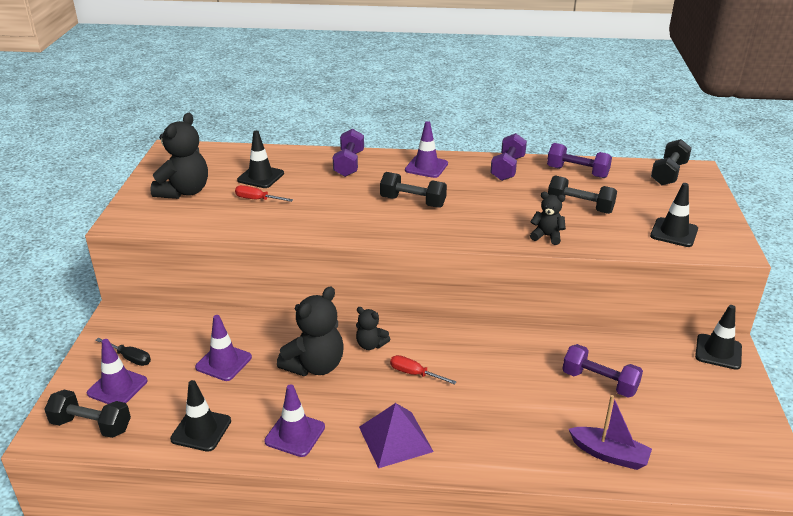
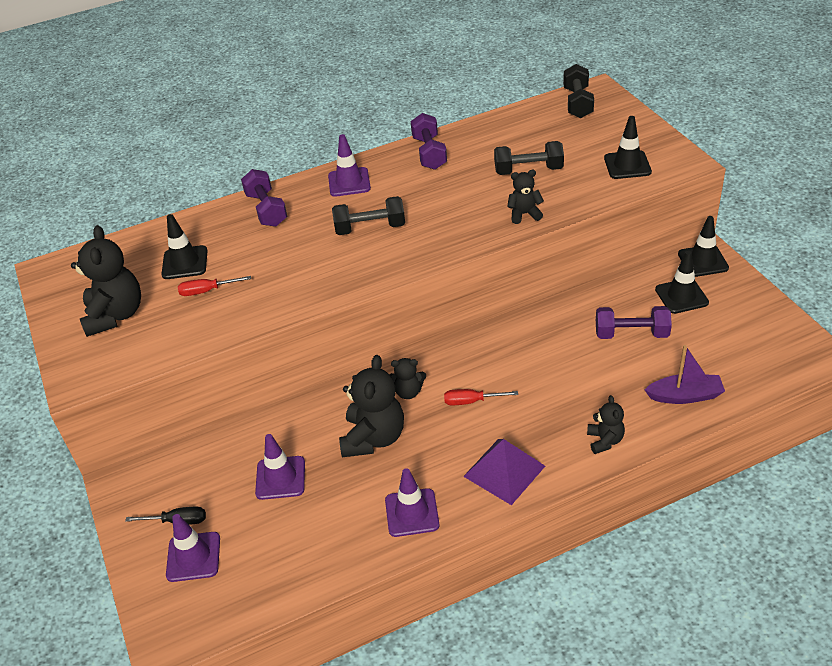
camera: 25 degrees left, 10 degrees up
(91, 425) = (204, 608): black dumbbell -> none
(201, 430) = (319, 554): black traffic cone -> black traffic cone (681, 296)
(503, 456) = (605, 440): none -> black teddy bear
(577, 172) = (497, 132): purple dumbbell -> none

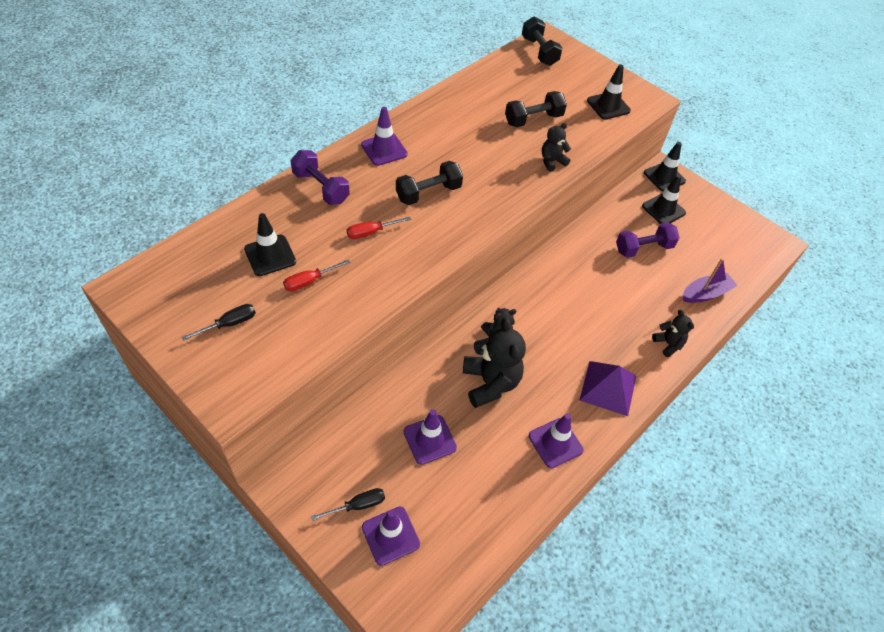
camera: 30 degrees left, 10 degrees up
(115, 315) = (229, 324): black teddy bear -> black screwdriver
(429, 153) = (440, 112): purple dumbbell -> none
(471, 401) = (552, 332): red screwdriver -> red screwdriver (371, 232)

